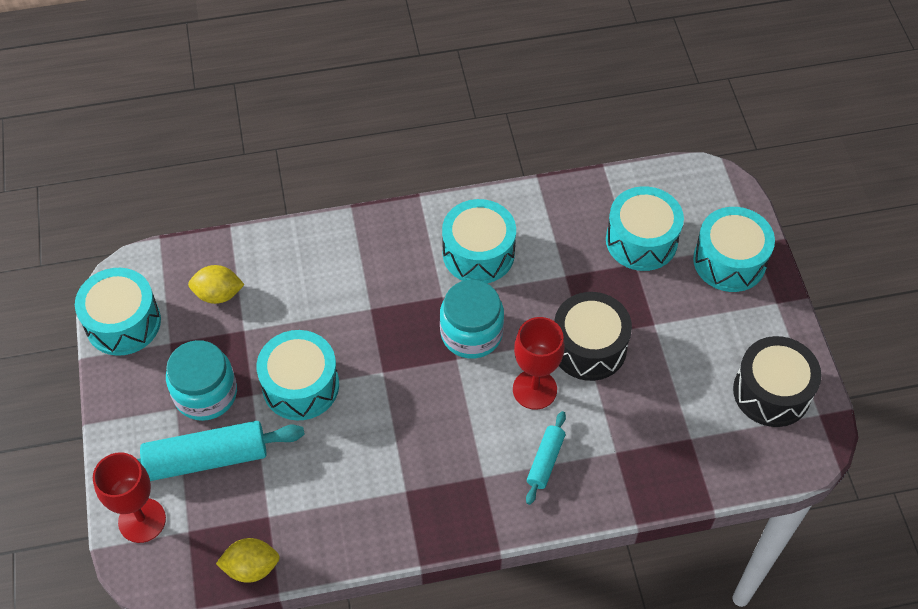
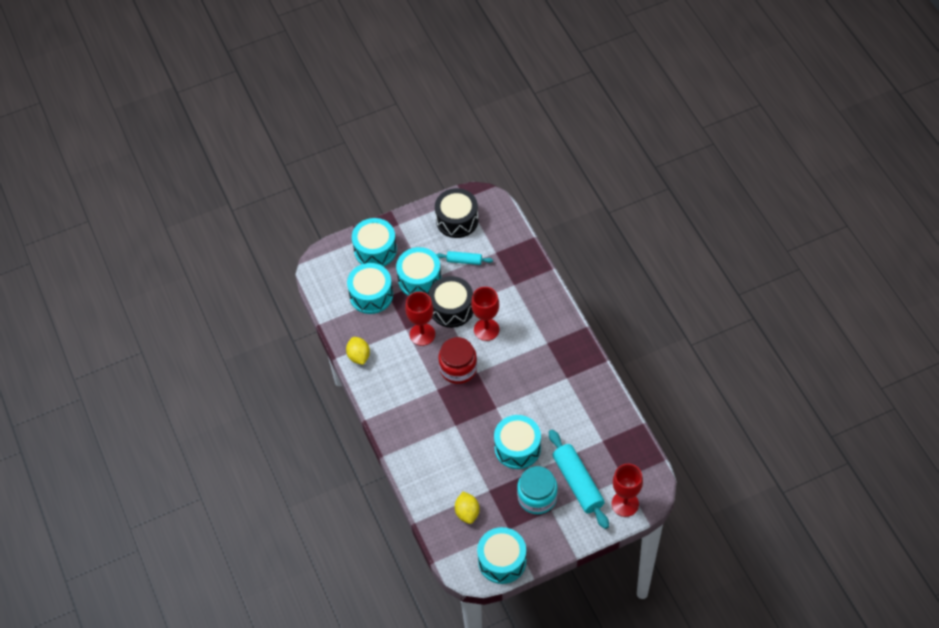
camera: 100 degrees left, 0 degrees up
(251, 567) = (634, 440): yellow lemon -> yellow lemon (359, 356)
(471, 333) = (458, 368): turquoise jar -> red jar
(478, 253) = (401, 377): turquoise drum -> turquoise drum (419, 279)
(545, 461) = (529, 316): turquoise rolling pin -> turquoise rolling pin (464, 261)
(549, 296) = (422, 334): none -> red goblet

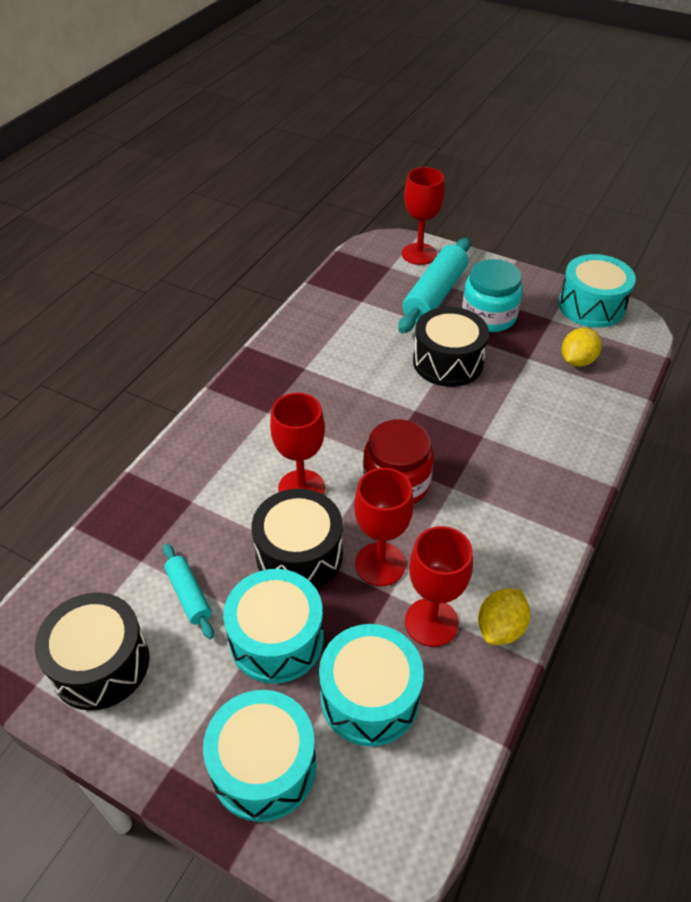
camera: 130 degrees left, 10 degrees down
(381, 334) = (431, 622): none -> red goblet
(517, 448) = (448, 362): turquoise drum -> black drum

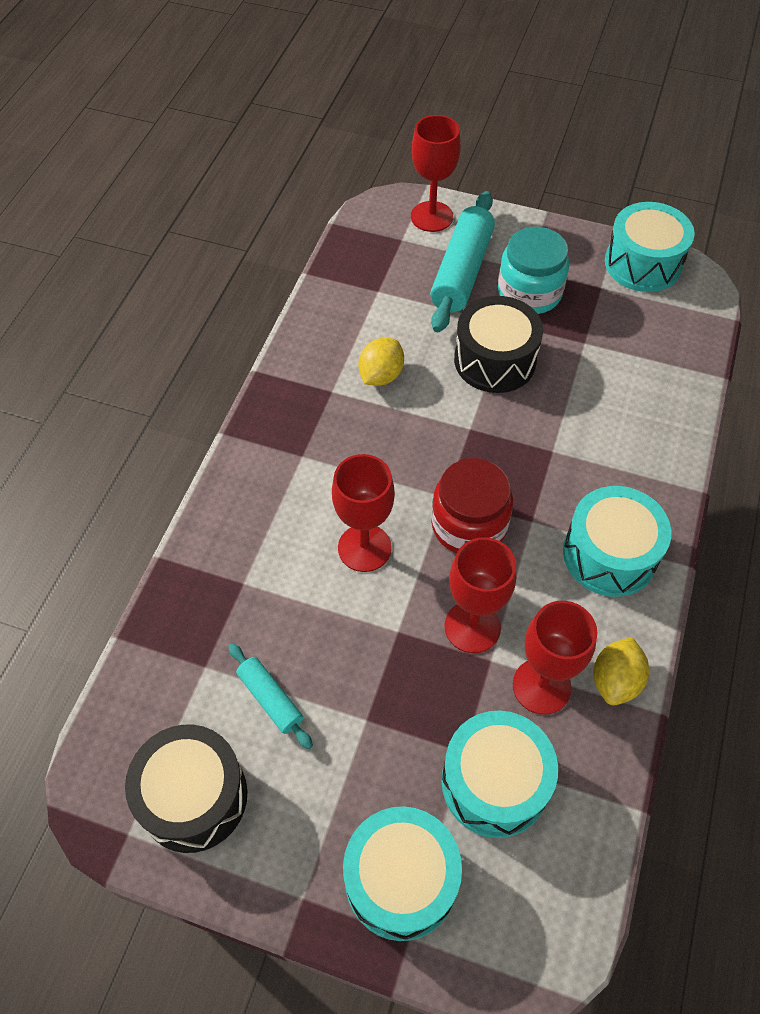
camera: 10 degrees left, 10 degrees up
(276, 639) = (380, 734): turquoise drum -> turquoise drum (609, 554)
(299, 554) = (381, 629): black drum -> none
(577, 361) = (639, 339): yellow lemon -> yellow lemon (381, 375)

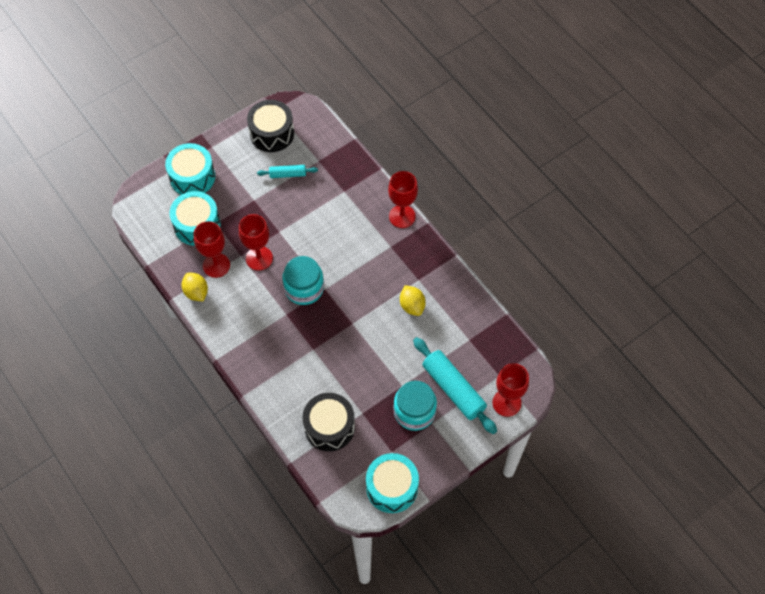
camera: 125 degrees right, 5 degrees up
(364, 548) = (325, 242): red goblet -> red goblet (402, 216)
(469, 525) = (304, 288): red jar -> turquoise jar
(495, 360) = (383, 362): black drum -> black drum (329, 427)
(609, 554) = (246, 332): turquoise drum -> none

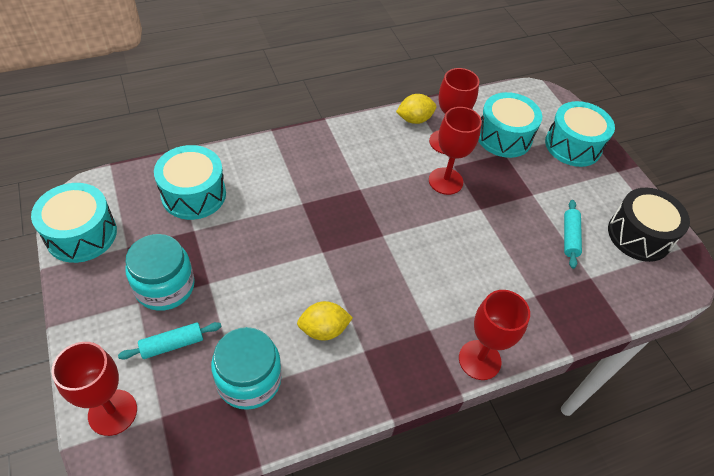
camera: 100 degrees right, 10 degrees down
(304, 288) = (390, 214): turquoise jar -> turquoise jar (249, 380)
(329, 427) = (193, 194): black drum -> turquoise drum
(453, 389) = (172, 344): turquoise rolling pin -> turquoise rolling pin, size x0.53

